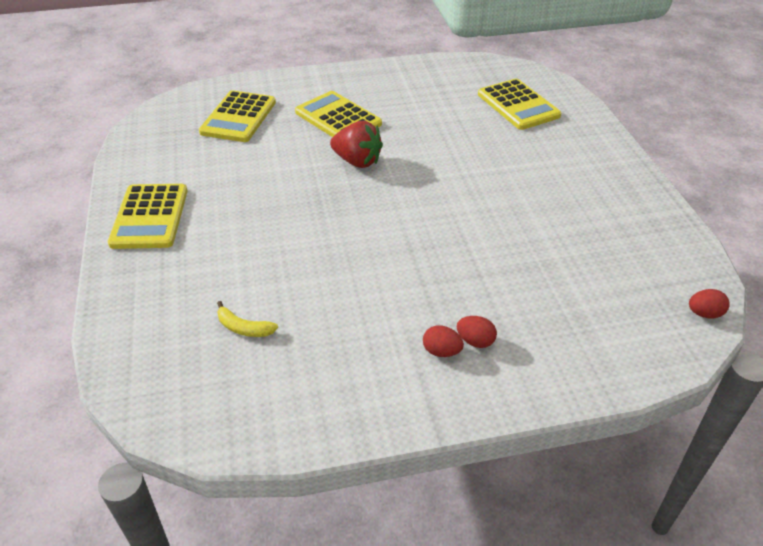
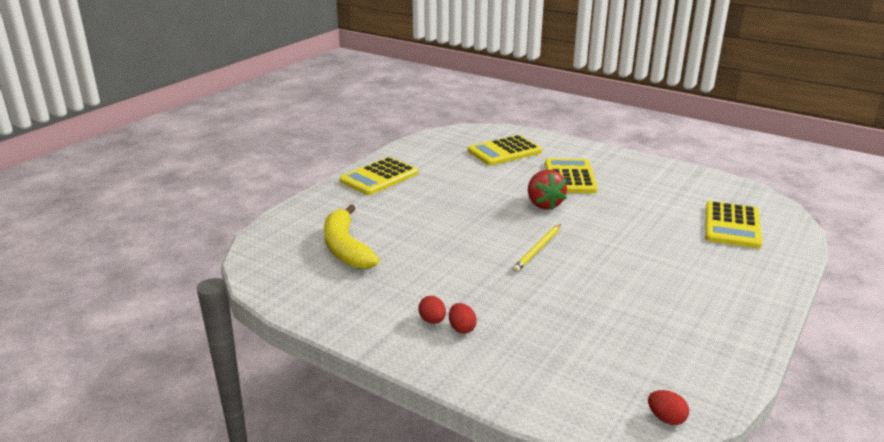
camera: 45 degrees right, 15 degrees down
(243, 328) = (346, 248): yellow banana -> yellow banana, size x2.15
(418, 214) = (537, 249): none -> yellow pencil

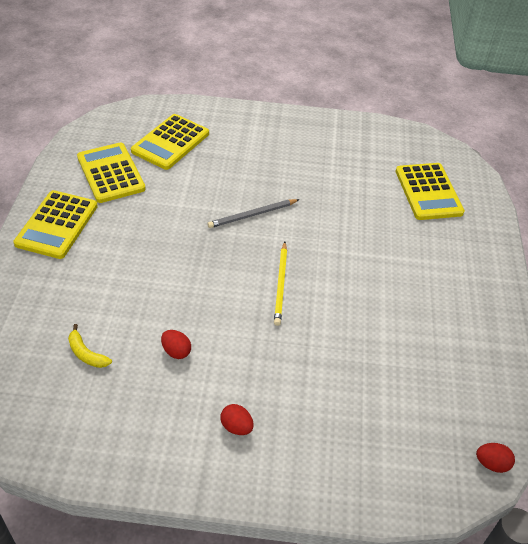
camera: 30 degrees left, 20 degrees up
(346, 248) = (86, 353): yellow banana -> yellow banana, size x0.46
(461, 328) = (270, 426): red egg -> red egg (176, 351)
(543, 204) = (252, 215): red strawberry -> grey pencil
(569, 177) = (256, 165): yellow calculator -> yellow calculator (110, 173)

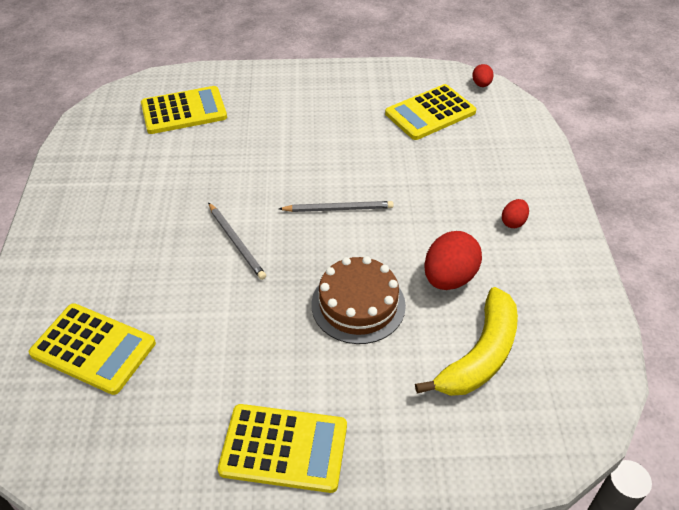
camera: 95 degrees left, 0 degrees up
(86, 353) = (480, 355): yellow banana -> yellow banana, size x2.15
(110, 173) = (166, 408): yellow calculator -> yellow calculator (430, 113)
(165, 281) = (358, 305): none -> brown cake
(176, 351) = (449, 278): red egg -> red egg, size x1.94
(281, 285) = (338, 209): yellow pencil -> grey pencil

